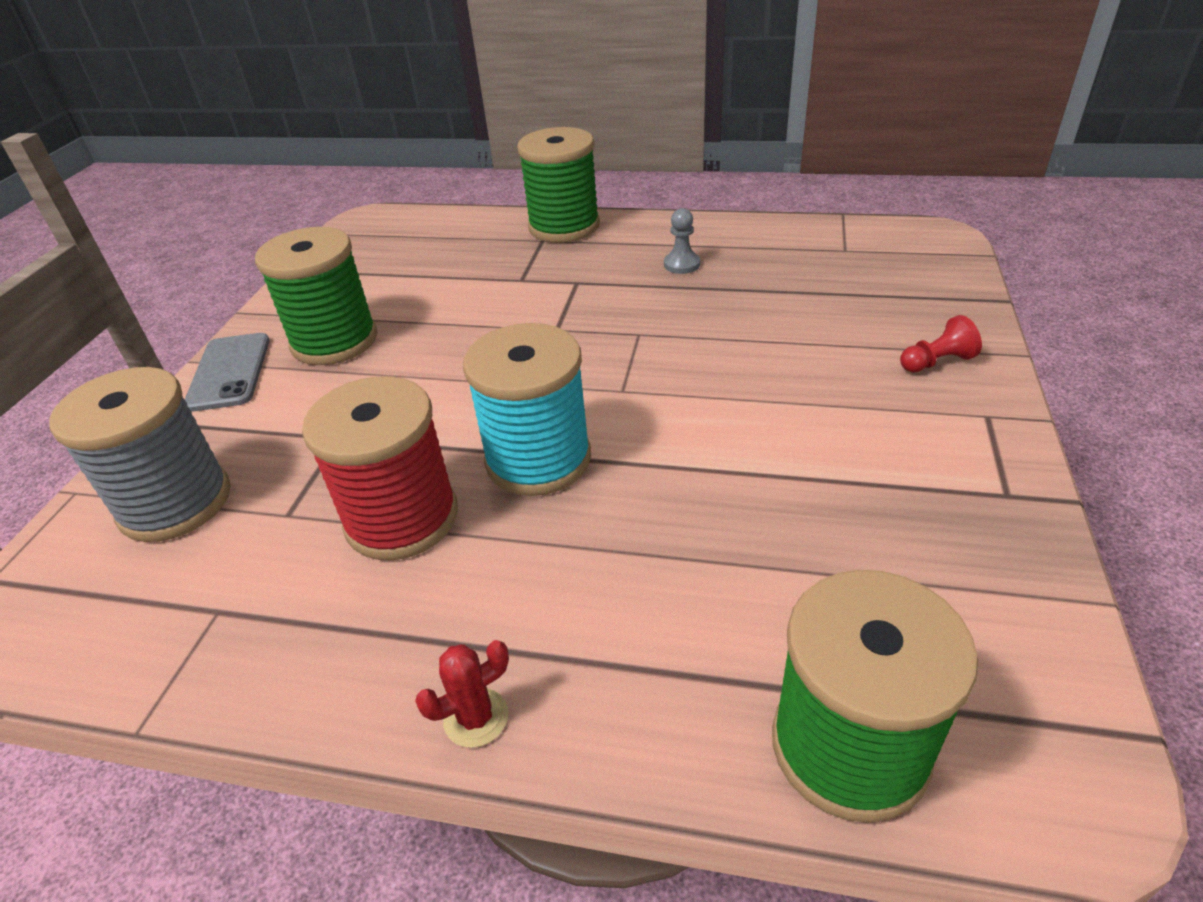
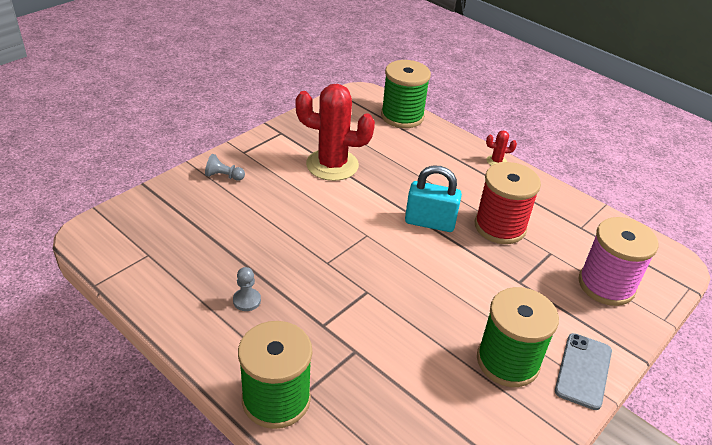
camera: 155 degrees left, 0 degrees up
(175, 503) = (606, 285): grey spool -> pink spool
(538, 459) = (430, 222): turquoise spool -> turquoise padlock
(816, 477) = (332, 165): none -> red cactus
(936, 362) = (224, 176): red pawn -> grey pawn

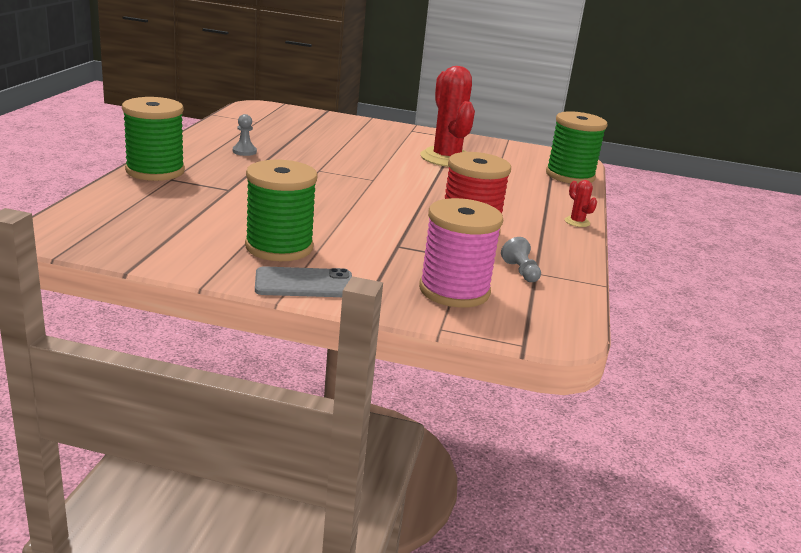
camera: 60 degrees right, 15 degrees down
(224, 176) = (372, 128): grey pawn -> grey pawn (520, 272)
(430, 222) = (427, 201): turquoise padlock -> none

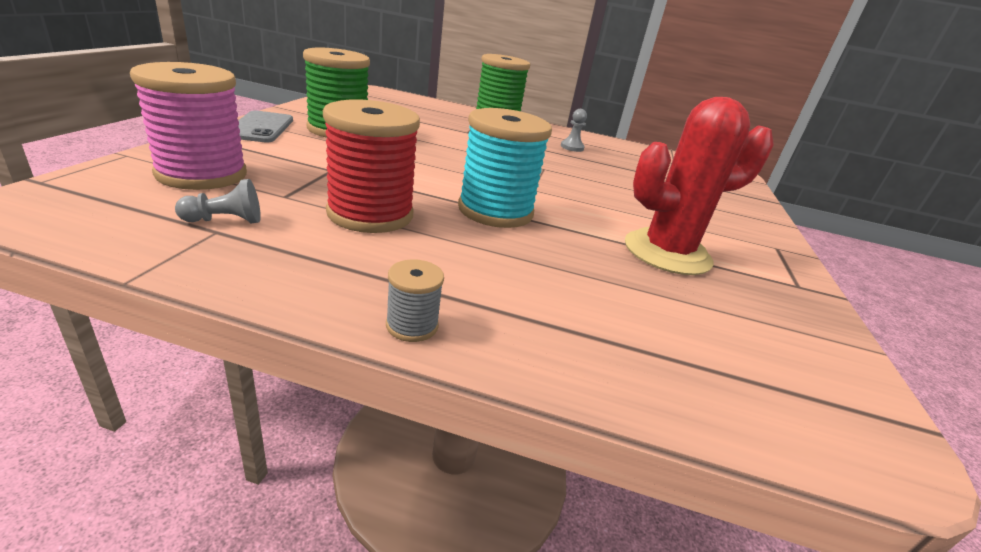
camera: 90 degrees right, 5 degrees up
(427, 195) = (495, 211): none -> turquoise spool
(570, 176) = (709, 396): green spool -> none
(577, 222) = (412, 325): red cactus -> grey spool

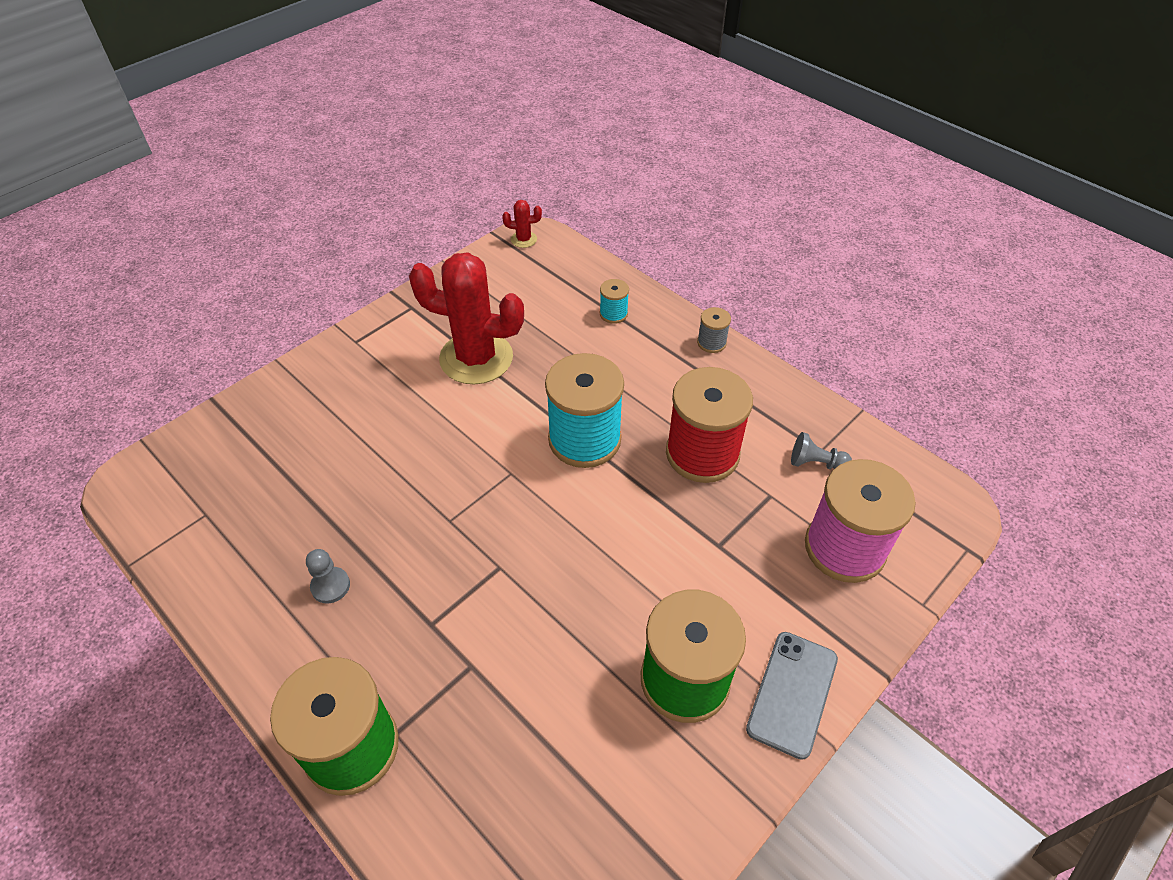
camera: 145 degrees left, 20 degrees up
(590, 334) = (613, 314): none -> turquoise spool
(880, 434) = (523, 239): none -> red cactus

